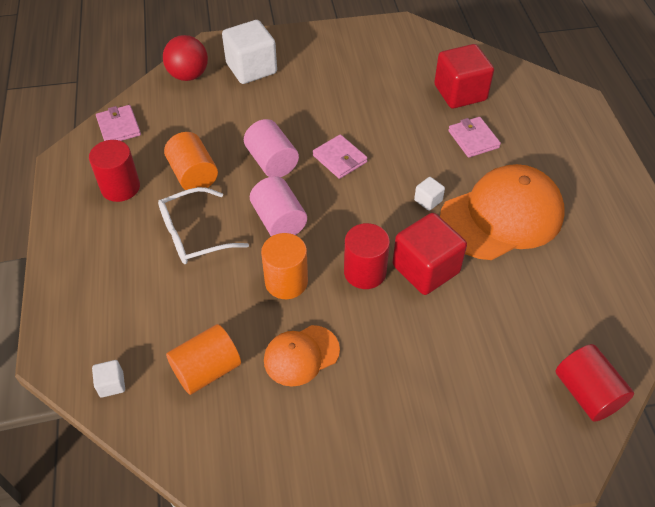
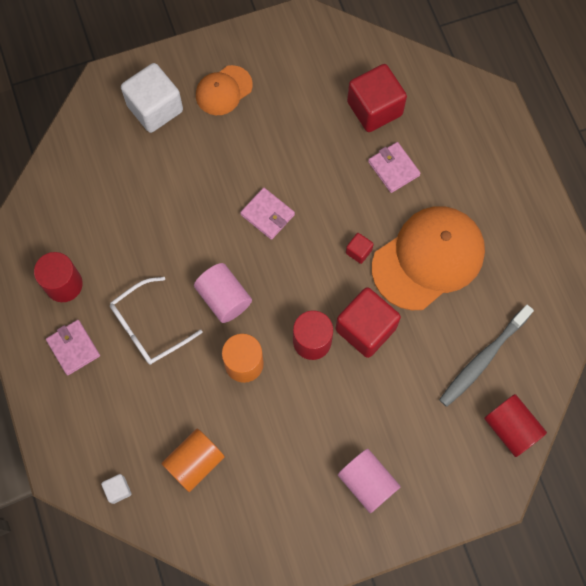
camera: 10 degrees left, 20 degrees up
(119, 127) = (39, 210): pink wallet -> pink wallet (73, 348)
(188, 75) = (91, 128): red ball -> none
(193, 175) = (130, 258): orange cylinder -> none
(272, 162) = (202, 229): pink cylinder -> pink cylinder (367, 482)
(301, 355) = (271, 435): orange cap -> orange cap (223, 90)
(428, 200) = (358, 251): white cube -> red cube
(556, 316) = (483, 359): none -> grey toothbrush

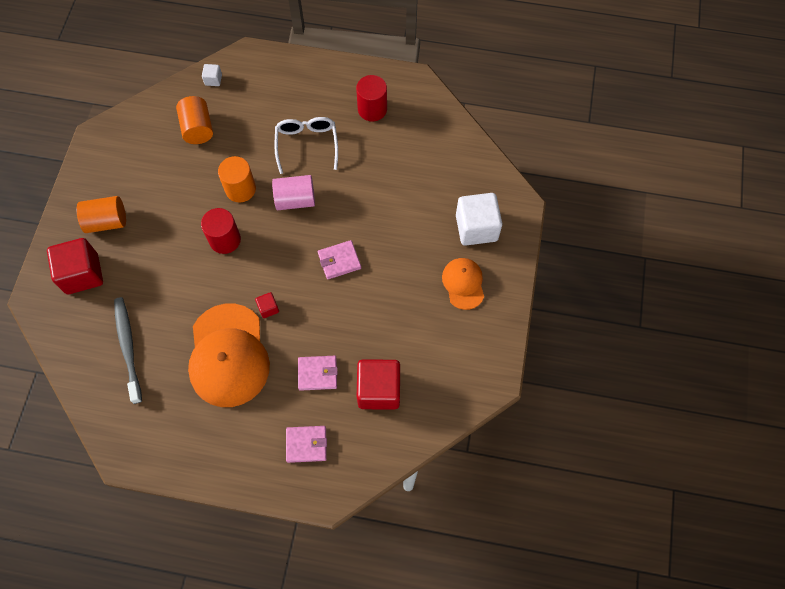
camera: 120 degrees right, 5 degrees down
(73, 348) = (323, 96): pink wallet -> pink wallet (306, 444)
(365, 328) = (208, 280): red cube -> red cube (82, 274)
(367, 482) = (107, 221): pink cylinder -> orange cylinder
(511, 428) = (68, 336): red cylinder -> none

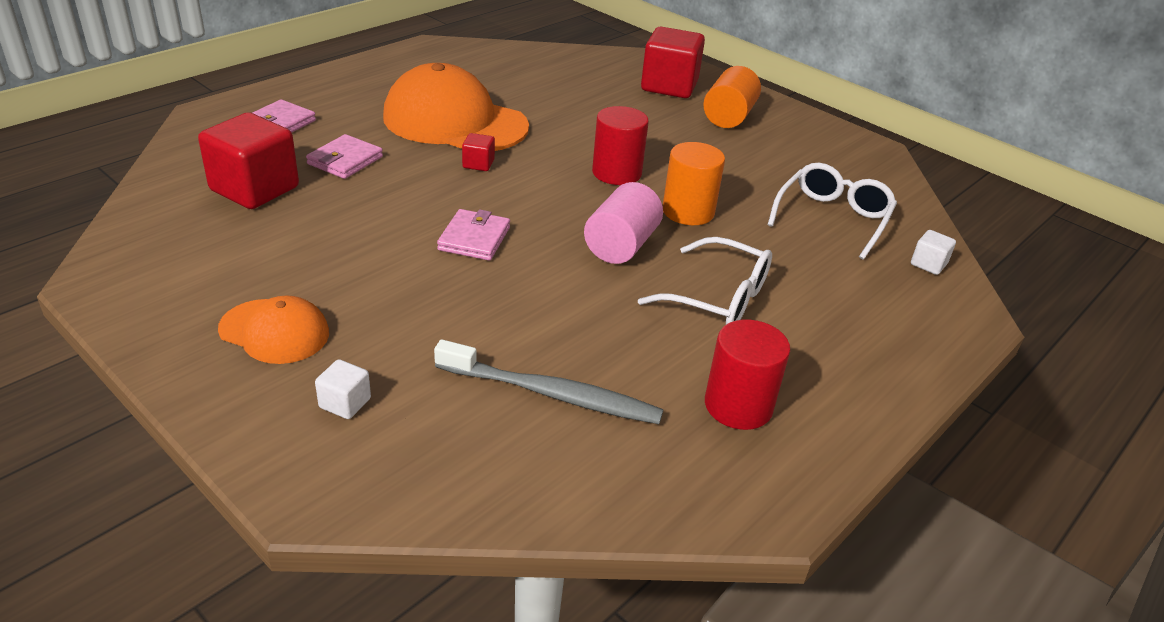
camera: 120 degrees right, 30 degrees down
(128, 348) = (544, 80): grey toothbrush -> grey toothbrush (551, 394)
(198, 128) = (832, 218): orange cylinder -> white glasses
(476, 228) = (345, 403): white cube -> white cube, size x0.45

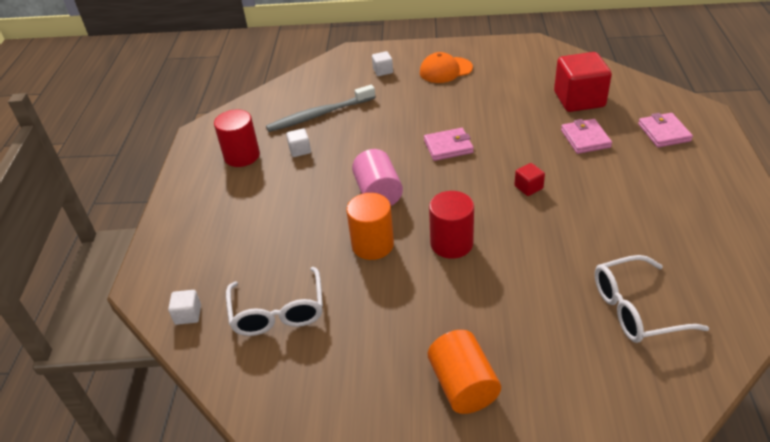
camera: 145 degrees right, 5 degrees up
(455, 122) = (602, 207): orange cap -> none
(474, 239) = (448, 147): pink wallet -> pink wallet turned 75 degrees counterclockwise
(647, 355) = (300, 150): none -> white cube
(669, 86) = (563, 392): red cube -> none
(719, 298) = (296, 198): white glasses -> white glasses (635, 309)

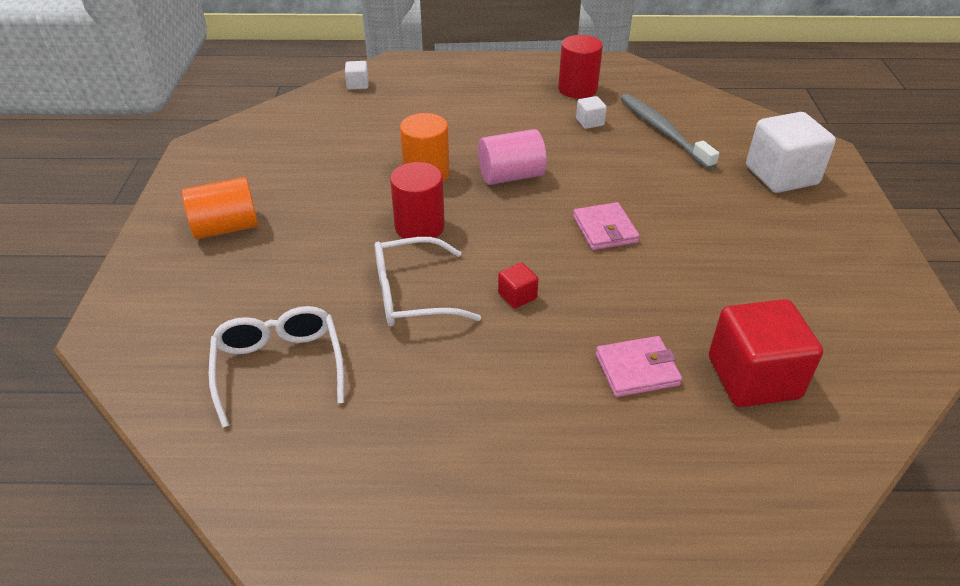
camera: 85 degrees right, 0 degrees up
(278, 312) = (347, 126): white glasses -> white glasses (411, 295)
(383, 71) = (781, 175): white cube -> white cube, size x2.22
(445, 70) = (803, 232): orange cap -> none
(664, 132) = (667, 480): pink wallet -> none

